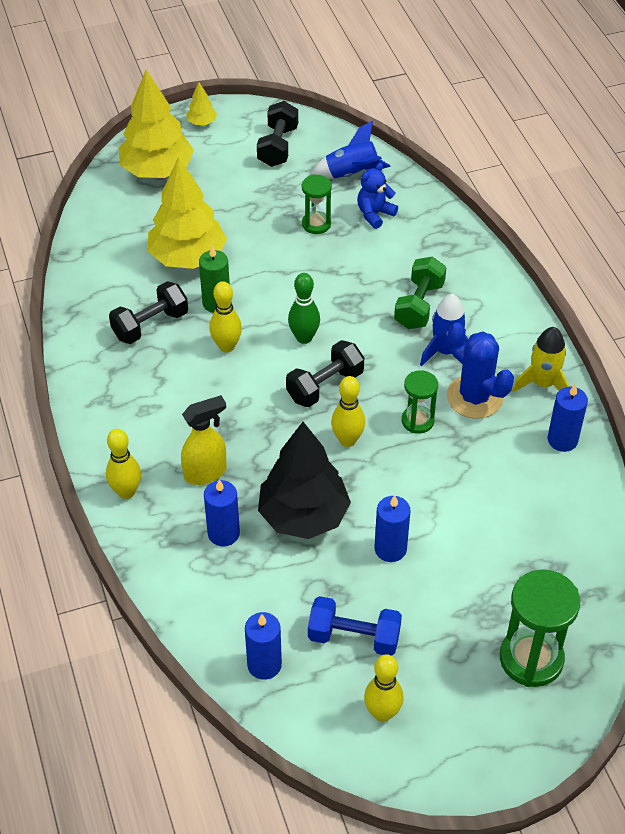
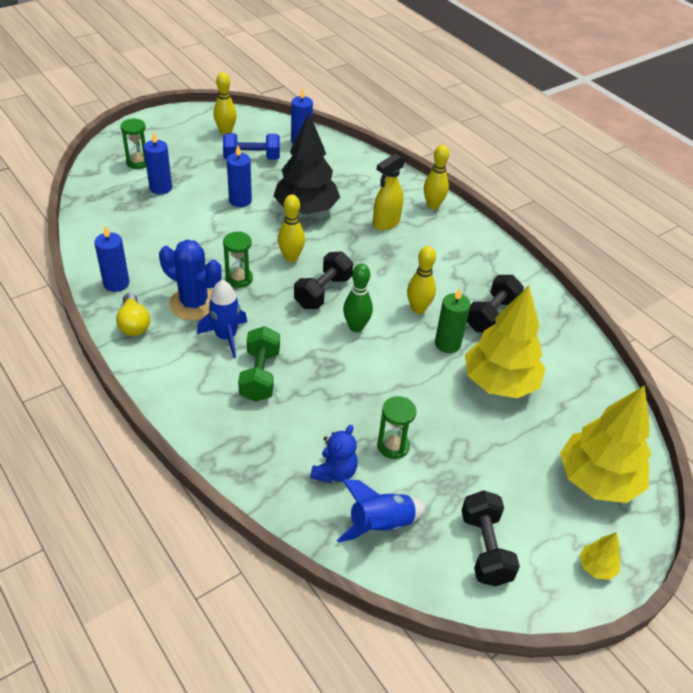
camera: 160 degrees right, 5 degrees down
(223, 533) = (355, 193): blue candle -> blue candle (160, 188)
(531, 659) = (138, 162): green hourglass -> green hourglass, size x0.58
(542, 384) = (134, 324): yellow rocket -> yellow light bulb

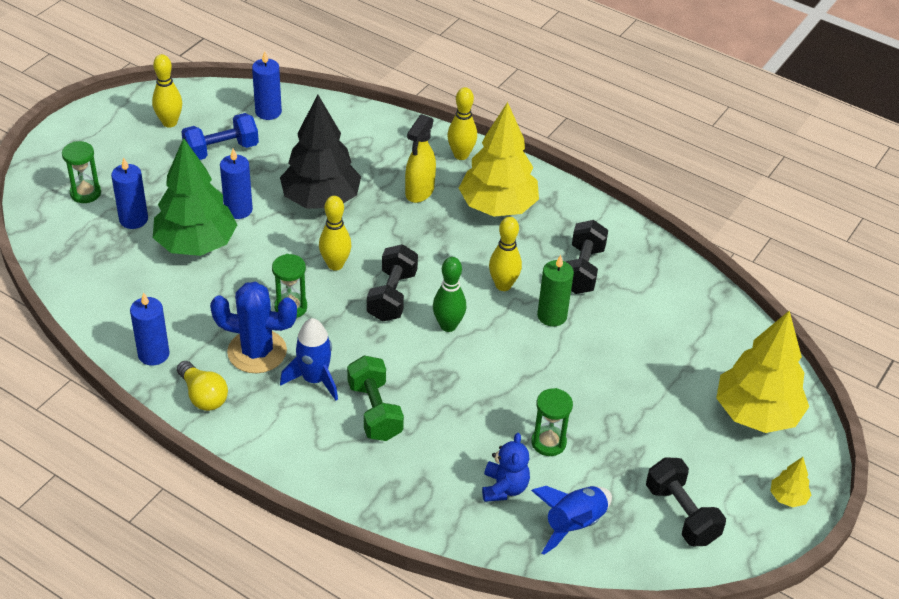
camera: 20 degrees left, 0 degrees up
(195, 216) = (196, 244): none -> green tree
(499, 383) = (622, 342): yellow tree -> yellow tree (497, 207)

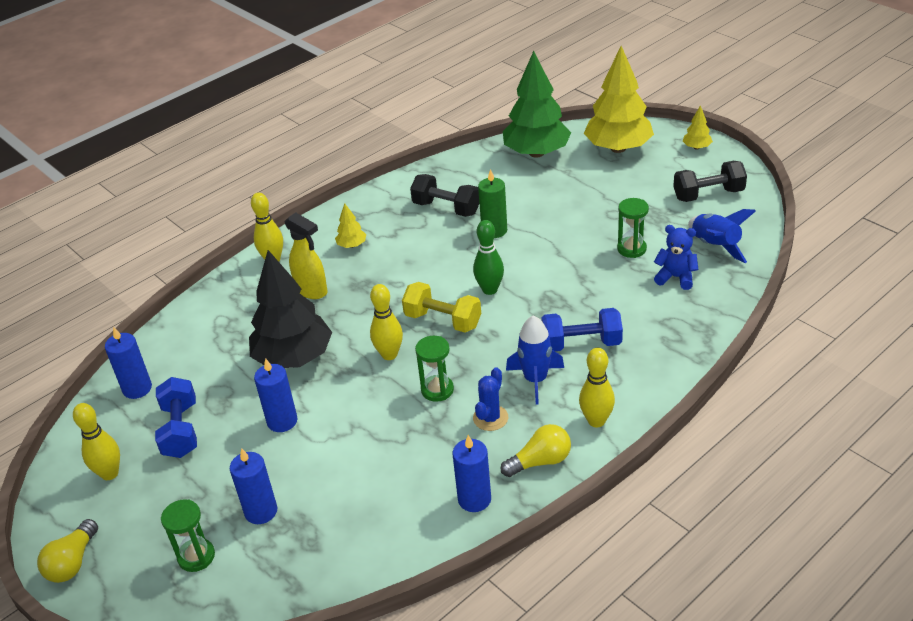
camera: 70 degrees left, 5 degrees down
(79, 128) = (73, 562): none -> yellow light bulb
(196, 244) = (322, 458): green tree -> green tree (536, 153)
(257, 351) = (490, 418): blue cactus -> blue cactus, size x0.60
(374, 411) = (581, 343): green dumbbell -> blue dumbbell
(392, 296) = (443, 320): black dumbbell -> yellow dumbbell
(497, 207) = (352, 245): yellow tree -> yellow tree, size x0.42
(503, 285) = (450, 253): yellow bowling pin -> yellow bowling pin (596, 421)

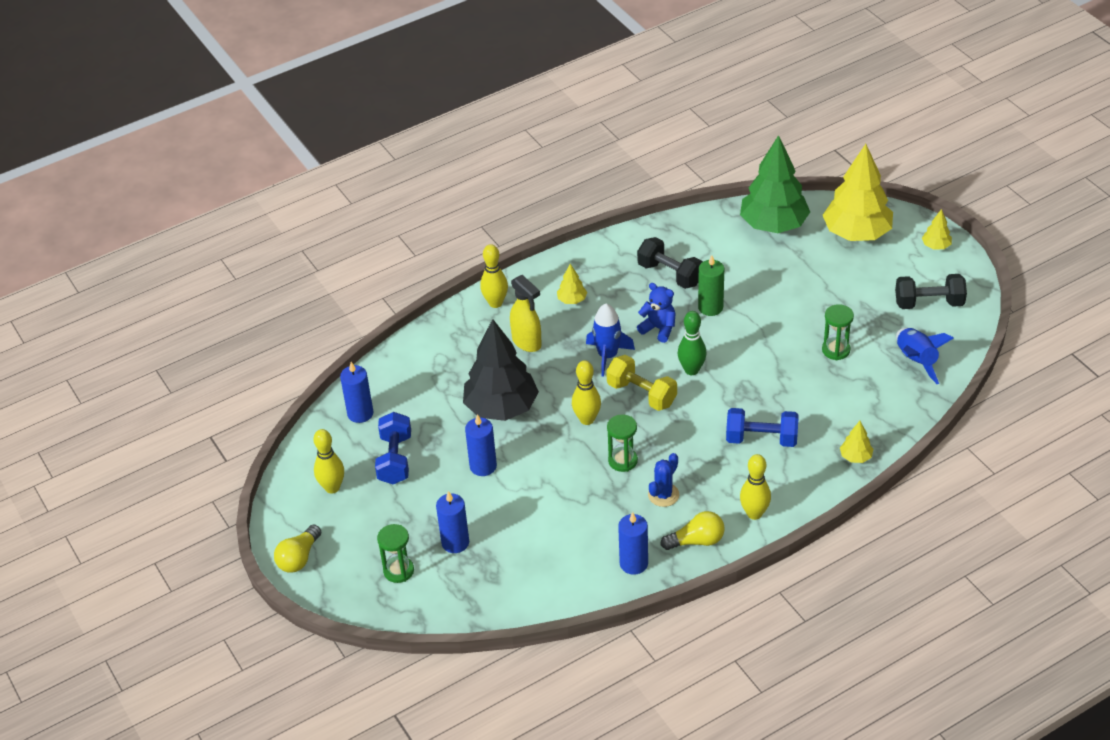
camera: 10 degrees right, 5 degrees up
(535, 380) = (711, 466): blue rocket -> blue rocket (607, 356)
(676, 277) = (868, 387): blue teddy bear -> blue teddy bear (659, 329)
(686, 345) = (855, 457): none -> yellow tree

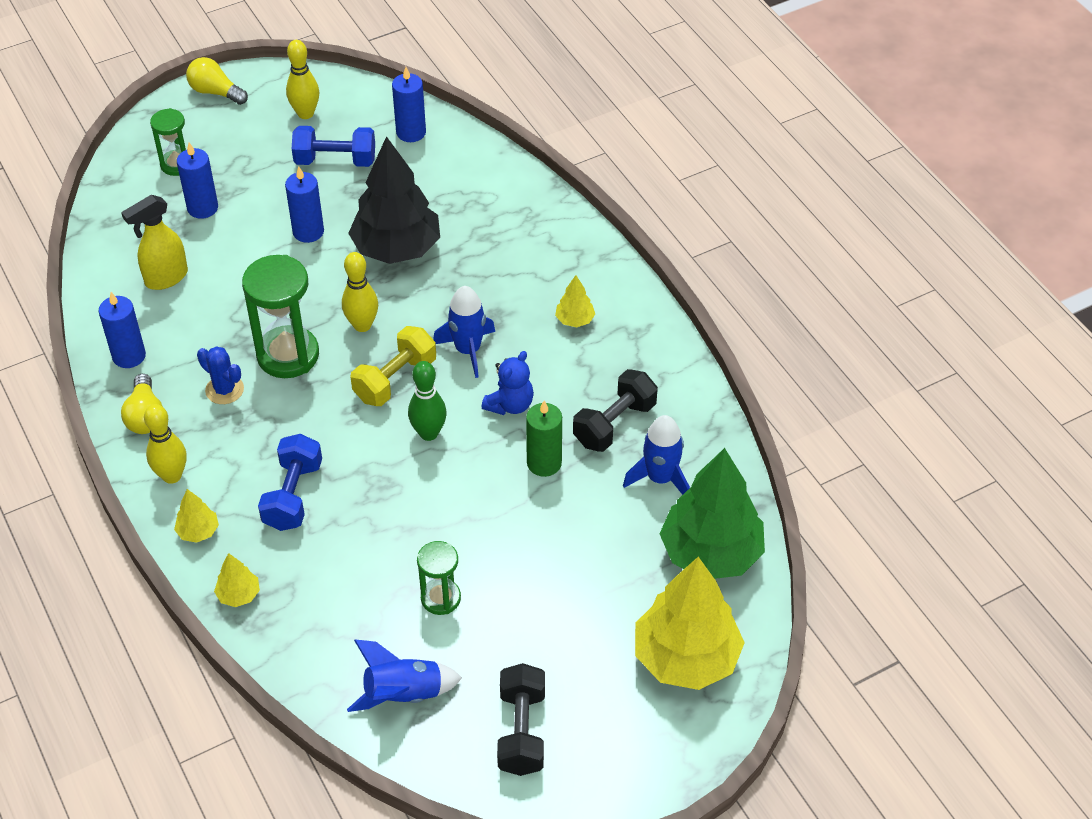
camera: 90 degrees right, 5 degrees up
(495, 303) = (577, 247): yellow bowling pin -> none
(527, 342) = (503, 274): yellow spray bottle -> yellow spray bottle (166, 278)
(623, 461) = (288, 355): green hourglass -> green hourglass, size x1.73
(715, 250) = (660, 478): none -> blue rocket
(936, 246) = (650, 763): yellow tree -> yellow tree (198, 531)

